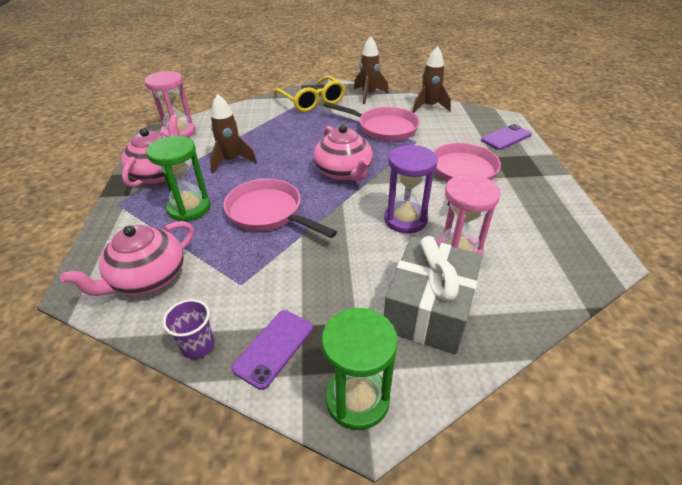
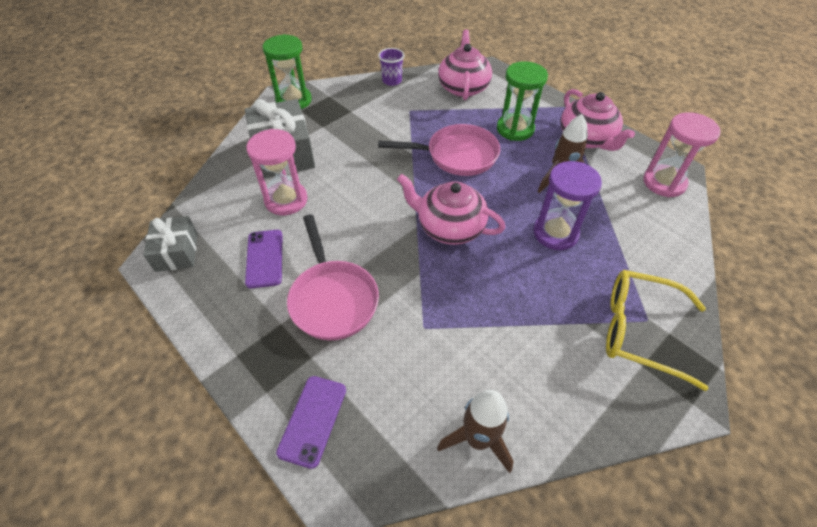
camera: 140 degrees right, 10 degrees up
(273, 348) = (354, 97): purple phone -> purple phone (264, 258)
(368, 95) = (596, 410): brown rocket -> none
(383, 128) = (486, 329): pink pan -> none
(405, 219) = (347, 207): purple hourglass -> purple hourglass (555, 233)
(585, 257) = (176, 252): none -> grey gift

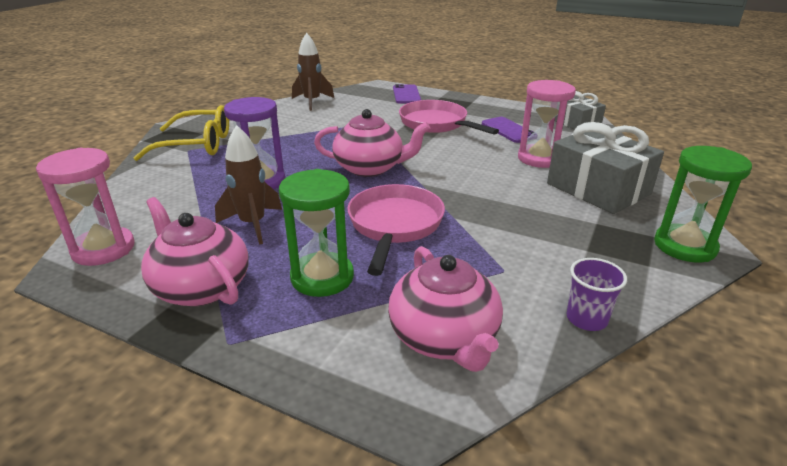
camera: 160 degrees right, 20 degrees down
(457, 155) = (394, 225): pink pan -> pink pan turned 120 degrees clockwise

